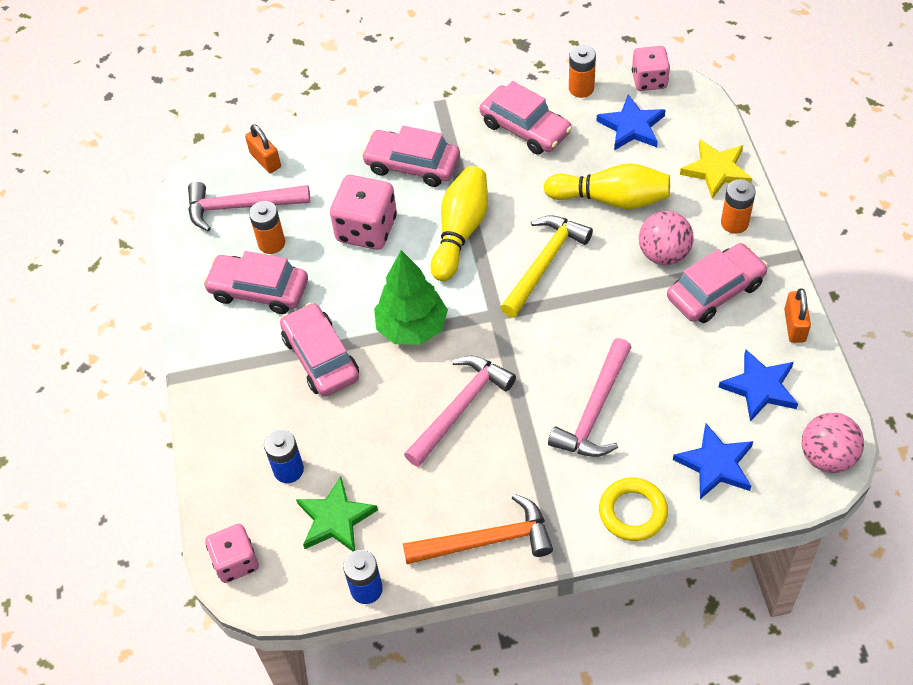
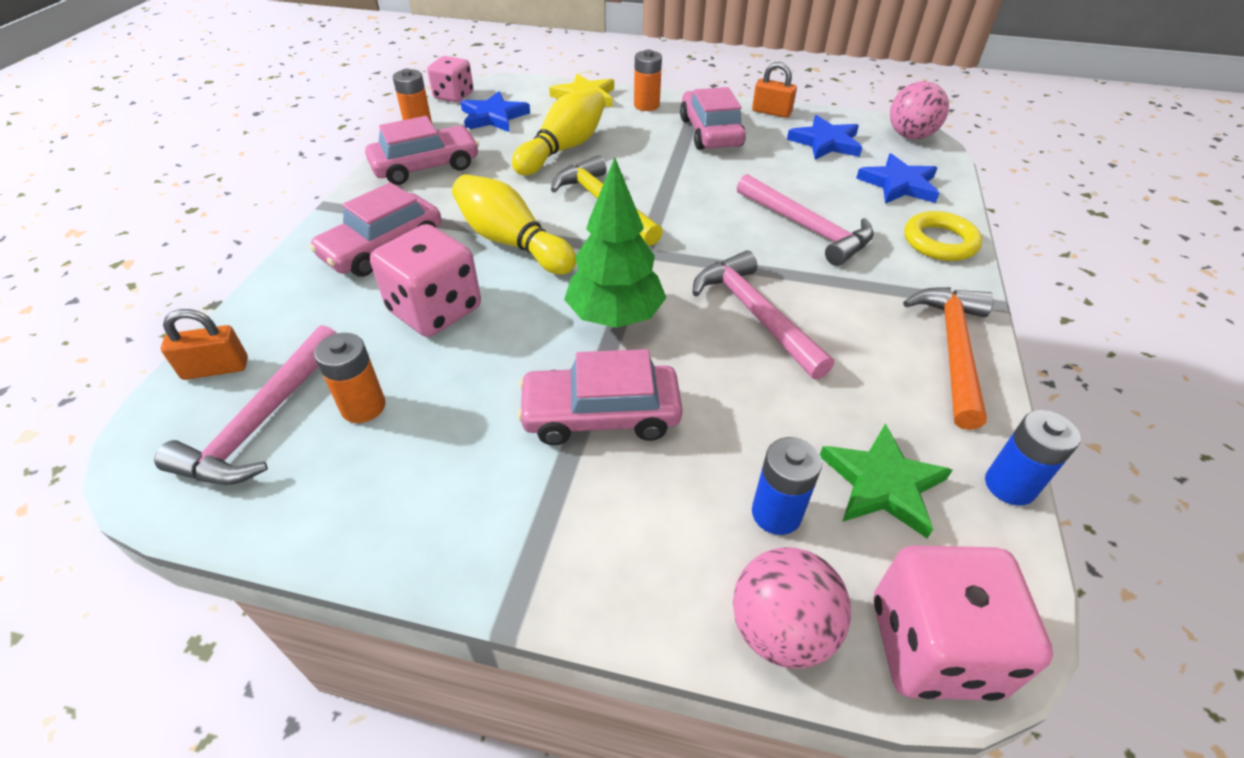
camera: 70 degrees left, 10 degrees down
(236, 562) = (932, 647): pink dice -> pink dice, size x1.51
(259, 290) = (431, 447): pink car -> none
(663, 254) = (650, 143): pink ball -> pink ball (780, 629)

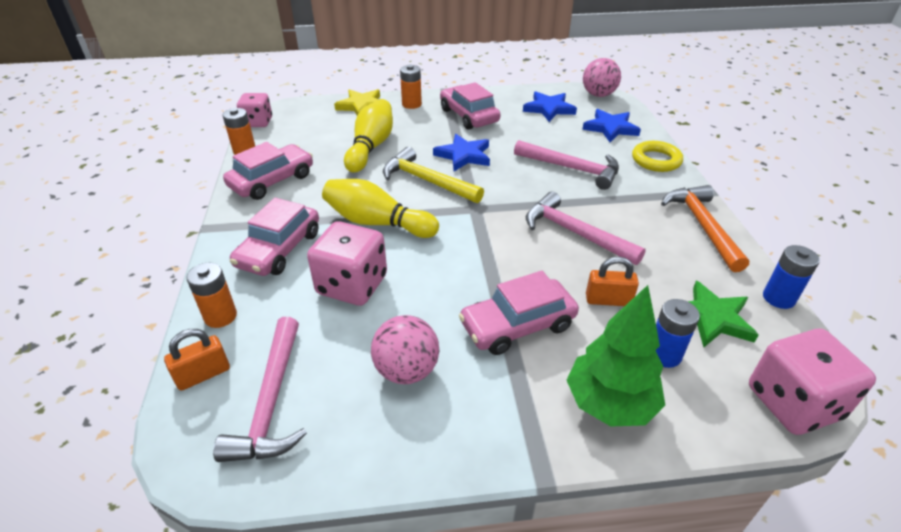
camera: 20 degrees left, 5 degrees down
(363, 407) = (344, 368): orange battery -> orange battery (220, 316)
(493, 117) = (301, 133): blue star -> blue star (464, 155)
(615, 317) = (485, 258): green tree -> green tree (610, 404)
(771, 112) = (501, 94): orange padlock -> orange padlock (608, 300)
(780, 629) = (708, 422): pink ball -> pink ball (406, 370)

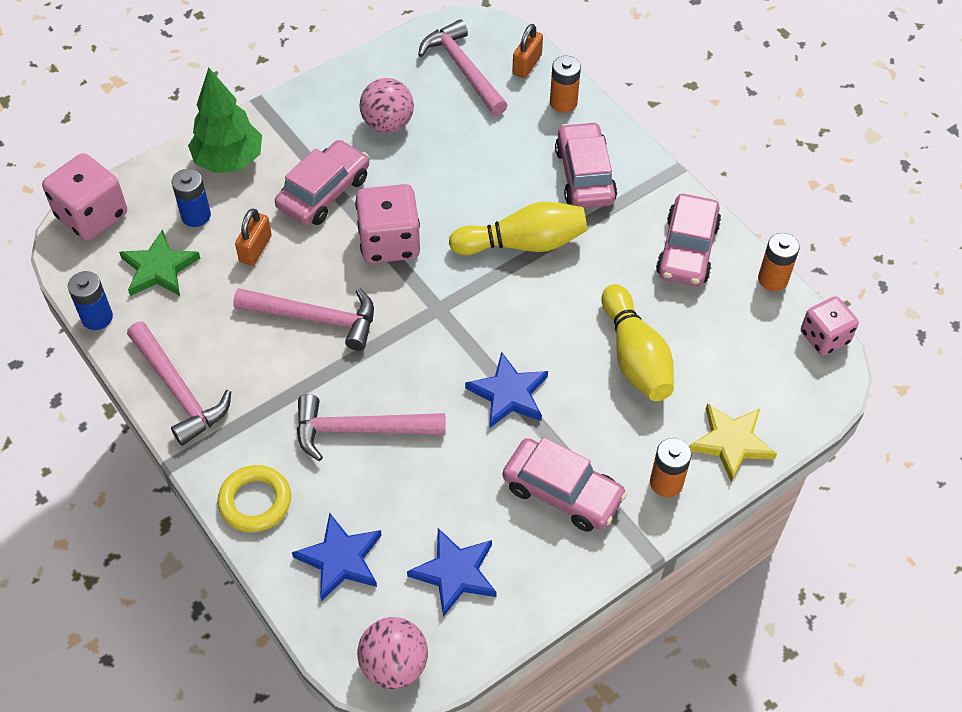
camera: 150 degrees right, 15 degrees up
(352, 285) = (486, 170): pink dice -> pink dice (389, 242)
(427, 181) = (520, 327): yellow hammer -> none
(608, 300) = (255, 249): orange padlock -> orange padlock turned 45 degrees counterclockwise
(702, 226) = (178, 391): orange hammer -> pink hammer

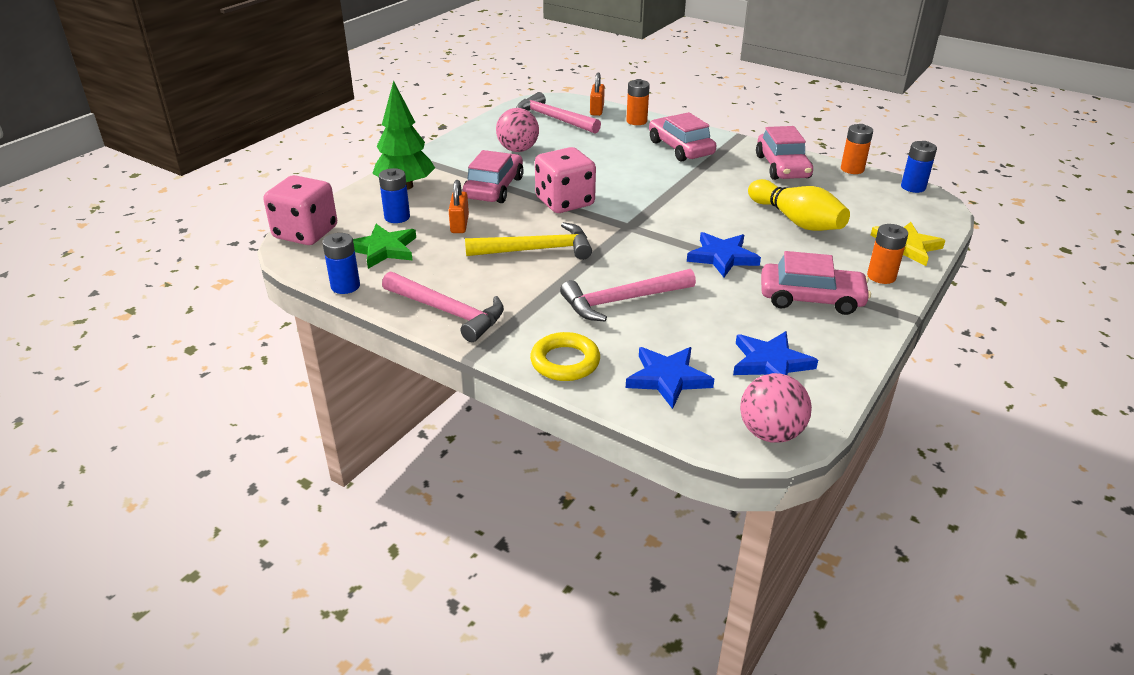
camera: 20 degrees left, 20 degrees down
(315, 318) = (536, 250): pink hammer -> yellow hammer
(523, 244) = (665, 185): yellow bowling pin -> none
(824, 337) = (913, 187): pink dice -> blue battery

